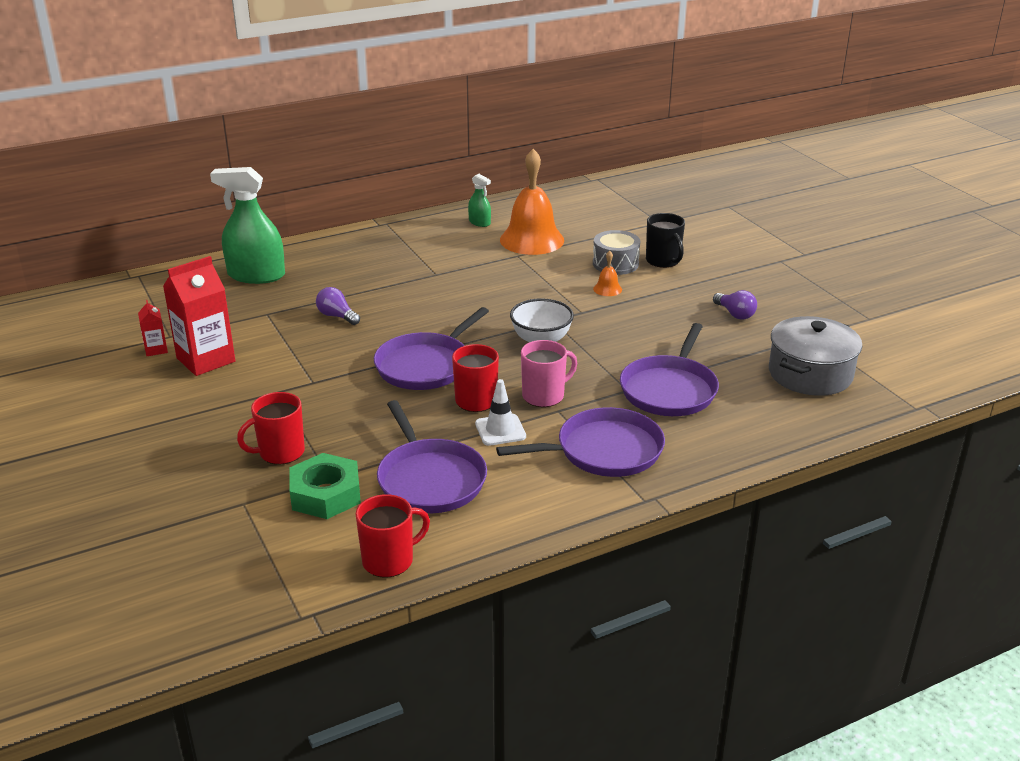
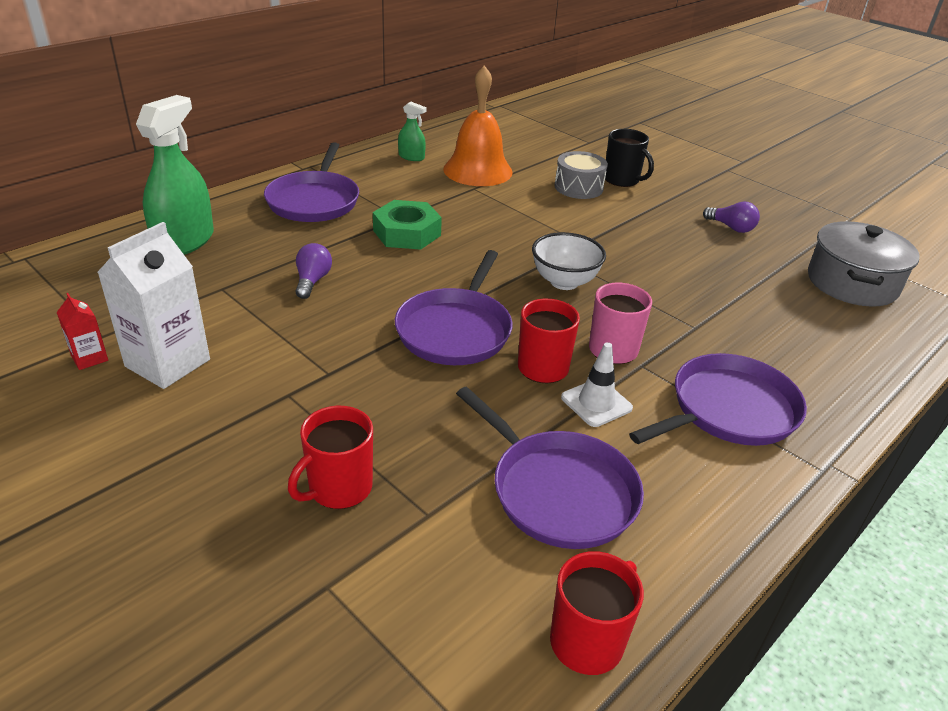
camera: 20 degrees left, 5 degrees up
(206, 360) = (167, 363): red carton -> white carton
(256, 275) = (184, 241): green spray bottle -> green spray bottle turned 120 degrees clockwise
(325, 494) = (437, 544): green nut -> green nut (407, 233)
(337, 316) = (312, 281): purple light bulb -> purple light bulb turned 75 degrees clockwise
(607, 289) = (590, 215): orange bell -> none
(670, 389) = (737, 321): purple pan -> purple pan (314, 201)

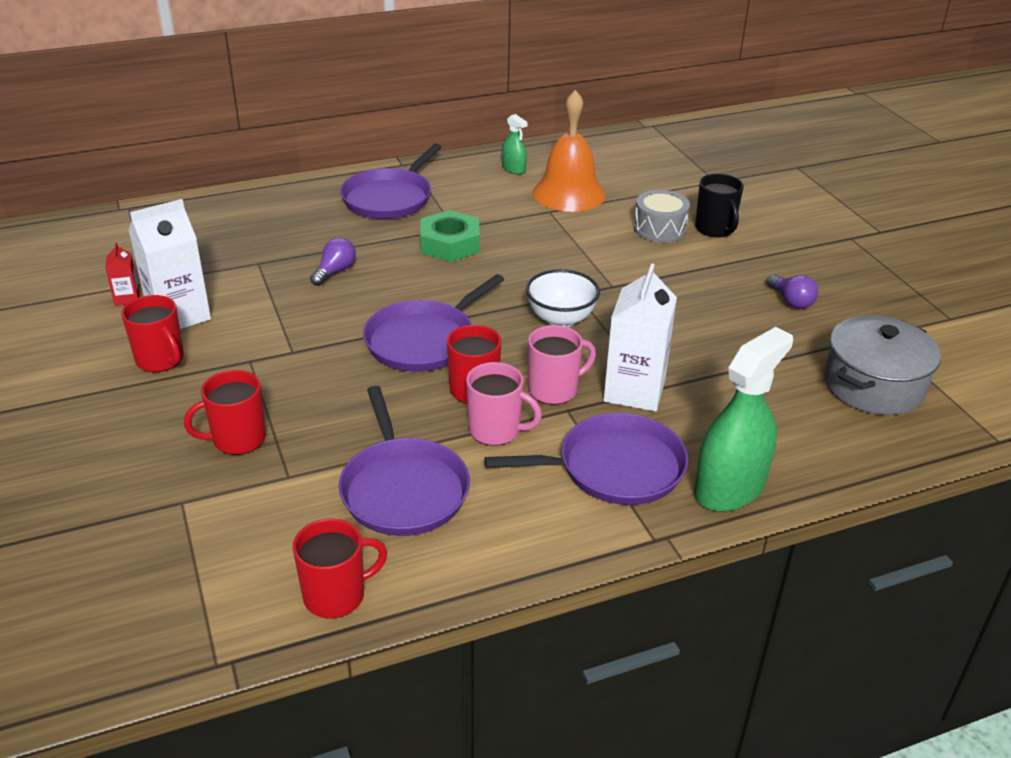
camera: 25 degrees right, 0 degrees up
(181, 419) = (161, 360): none -> red mug
(184, 241) = (256, 216): green spray bottle -> green spray bottle (729, 487)
(596, 403) = (496, 430): white traffic cone -> pink mug
(681, 332) = (634, 391): none -> white carton

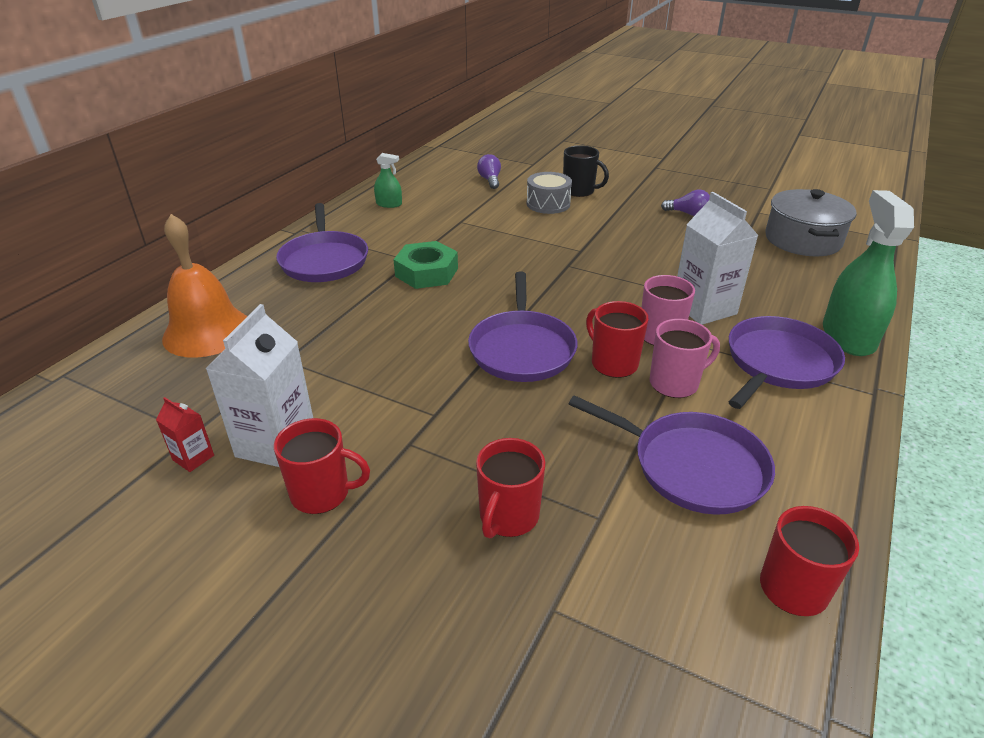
camera: 40 degrees left, 0 degrees up
(335, 272) = (368, 334): purple light bulb -> purple light bulb (490, 180)
(561, 319) = (586, 286): white bowl -> none
(569, 193) = (454, 205): orange bell -> orange bell (207, 332)

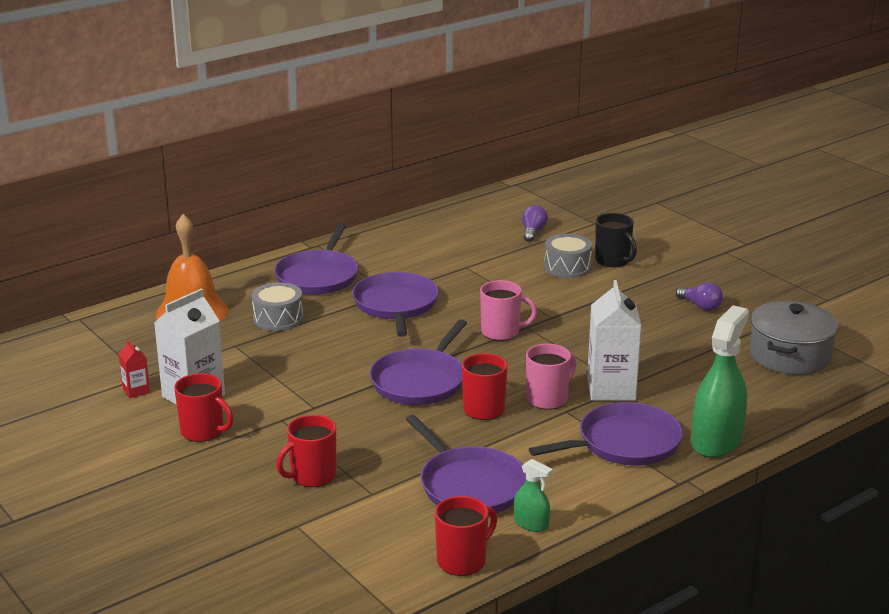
camera: 25 degrees right, 10 degrees down
(314, 316) = (278, 319): none -> grey drum
(389, 204) = (414, 237): green spray bottle -> green spray bottle (531, 524)
(426, 272) = (396, 305): green nut -> purple pan
(675, 383) = (518, 434): pink mug -> pink mug (501, 332)

